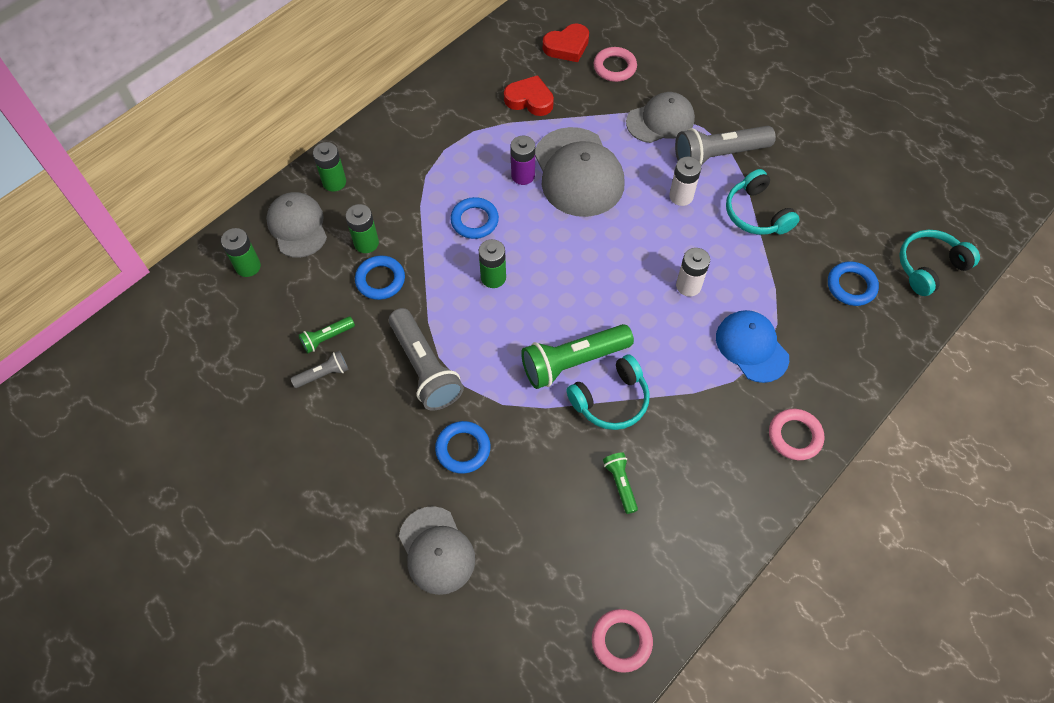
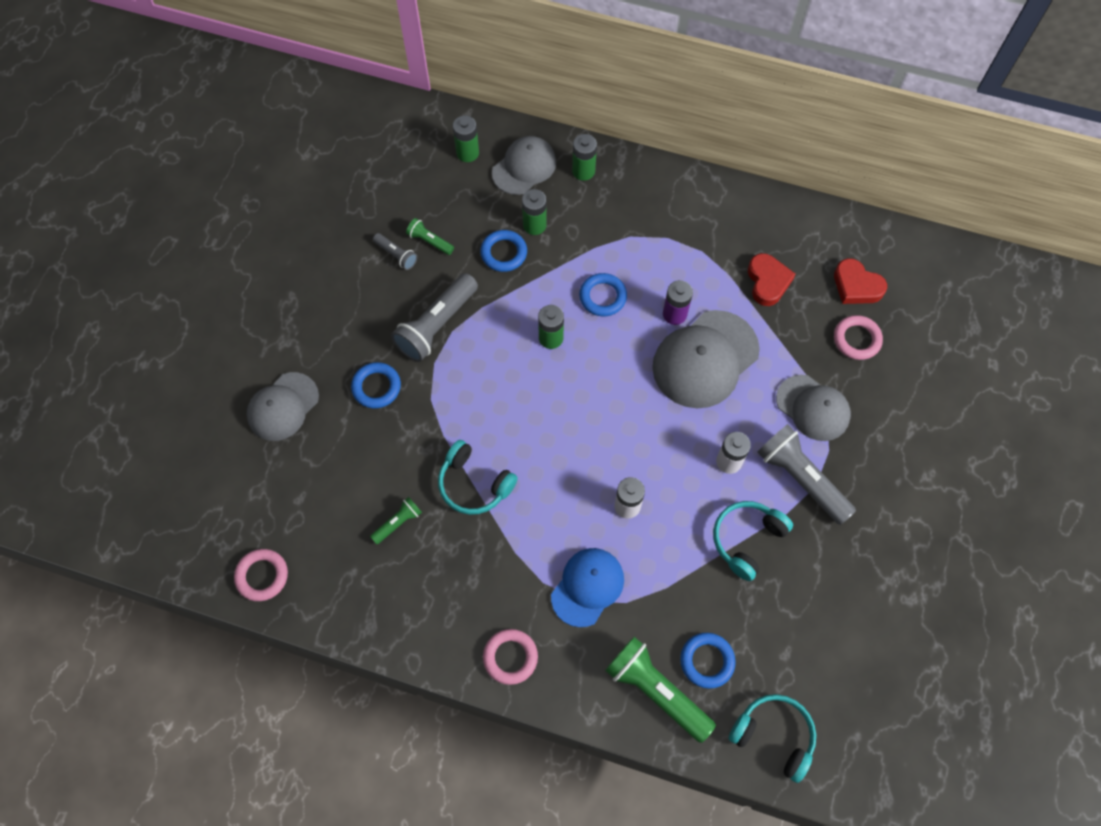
camera: 65 degrees right, 5 degrees up
(573, 362) = (497, 438): green flashlight -> green flashlight (656, 691)

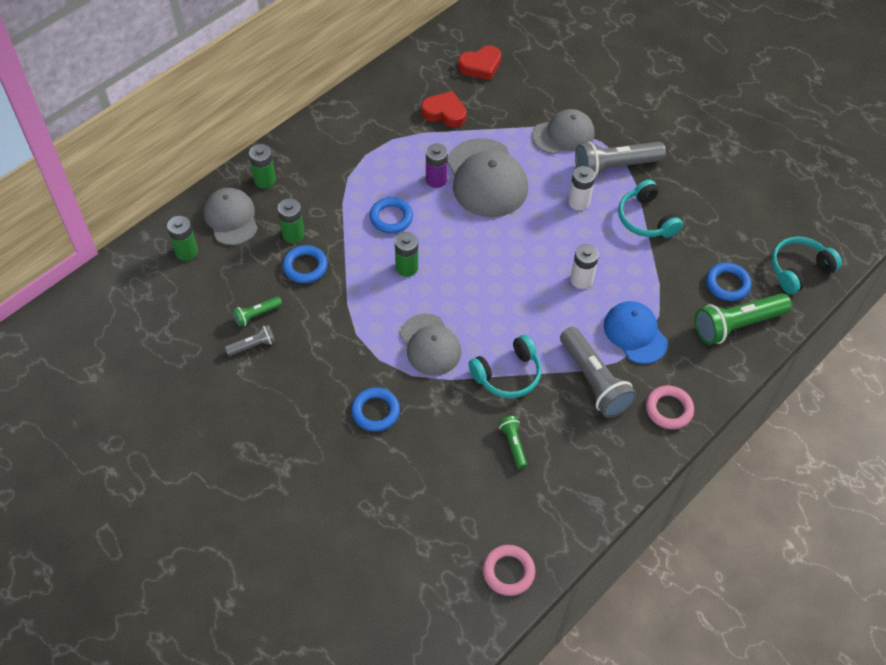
camera: 65 degrees left, 10 degrees down
(283, 407) = (350, 494): grey cap -> grey cap (430, 345)
(436, 325) = (343, 343): grey flashlight -> grey flashlight (594, 381)
(856, 339) = (523, 86): pink ring -> none

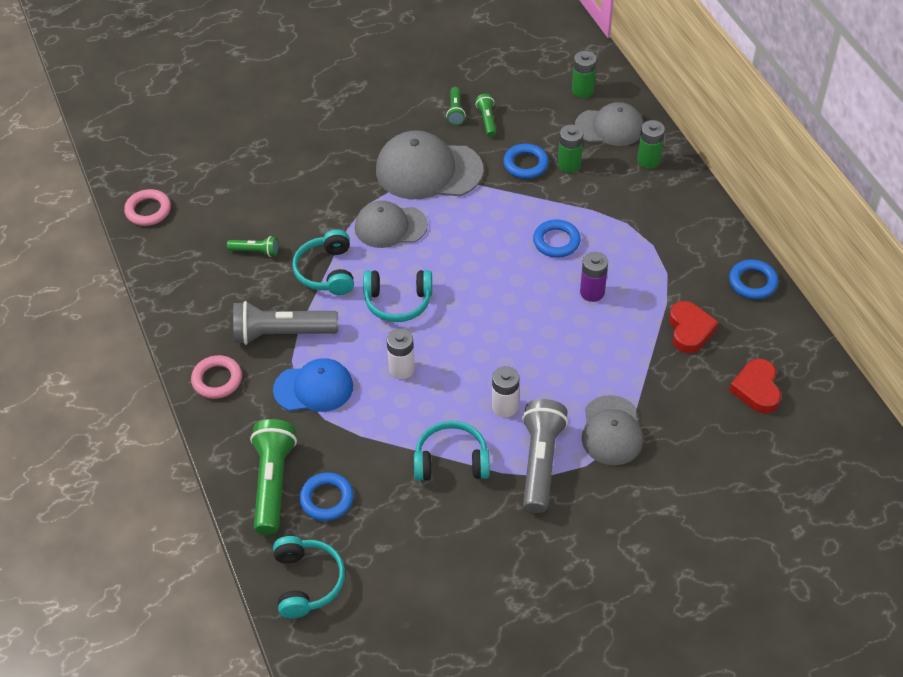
camera: 115 degrees right, 5 degrees down
(253, 345) = (455, 111): grey flashlight -> green flashlight
(375, 411) = (343, 171): blue ring -> blue ring (752, 282)
(406, 267) = (488, 235): green battery -> none
(444, 113) = (689, 330): red heart -> red heart turned 45 degrees counterclockwise
(486, 178) = (575, 335): grey cap -> grey cap (428, 170)
(514, 307) = (398, 302): none -> turquoise headphones

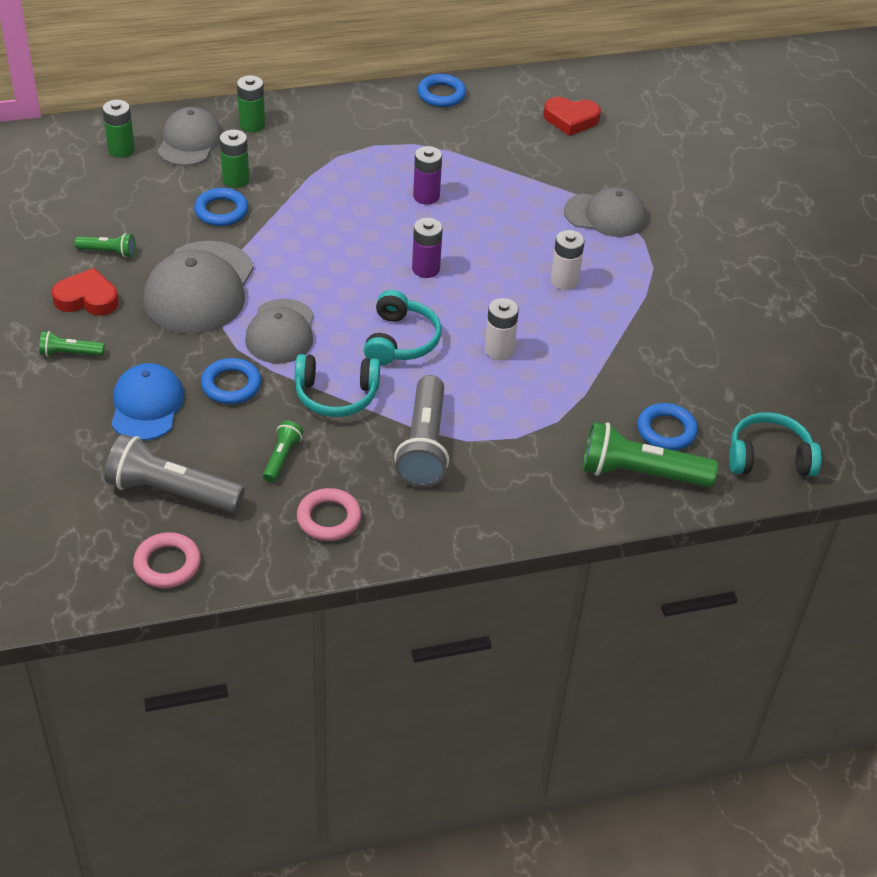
camera: 85 degrees left, 5 degrees down
(217, 380) = (483, 511): pink ring -> pink ring (329, 518)
(314, 388) = (512, 425): blue cap -> blue cap (147, 405)
(451, 460) = (627, 329): turquoise headphones -> none
(487, 120) = (136, 229): green flashlight -> green flashlight (70, 353)
(492, 305) = (426, 269): none -> purple battery
(540, 462) = (637, 268): grey flashlight -> grey flashlight (172, 492)
(556, 241) = (347, 208): blue ring -> blue ring (231, 385)
(689, 330) = (491, 144): red heart -> red heart (87, 298)

